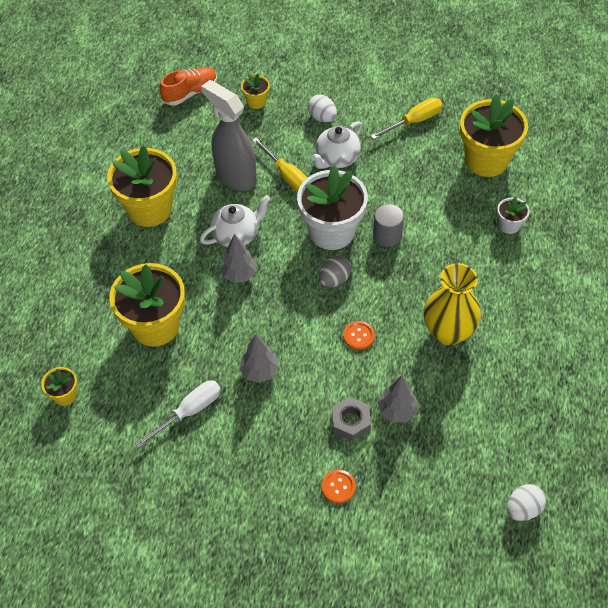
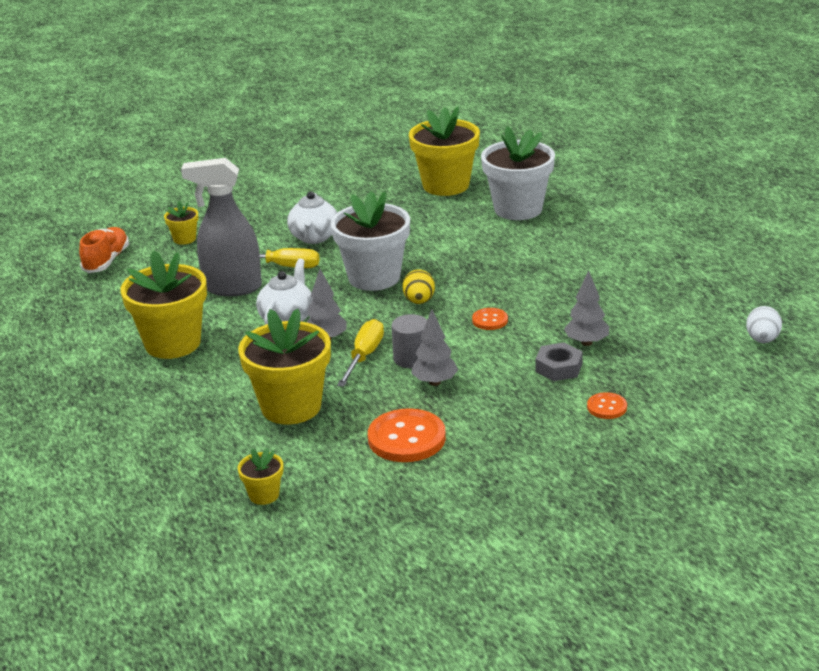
camera: 40 degrees left, 25 degrees down
(189, 412) = (406, 438): white screwdriver -> orange button
(322, 118) = (264, 222): white egg -> none
(334, 280) = (419, 301): grey egg -> yellow egg
(387, 235) = (426, 258): grey cylinder -> grey cylinder (411, 359)
(414, 121) = (351, 191): yellow screwdriver -> yellow screwdriver (364, 356)
(448, 332) = (559, 283): yellow vase -> none
(509, 225) = (518, 209): white flower pot -> white flower pot, size x2.17

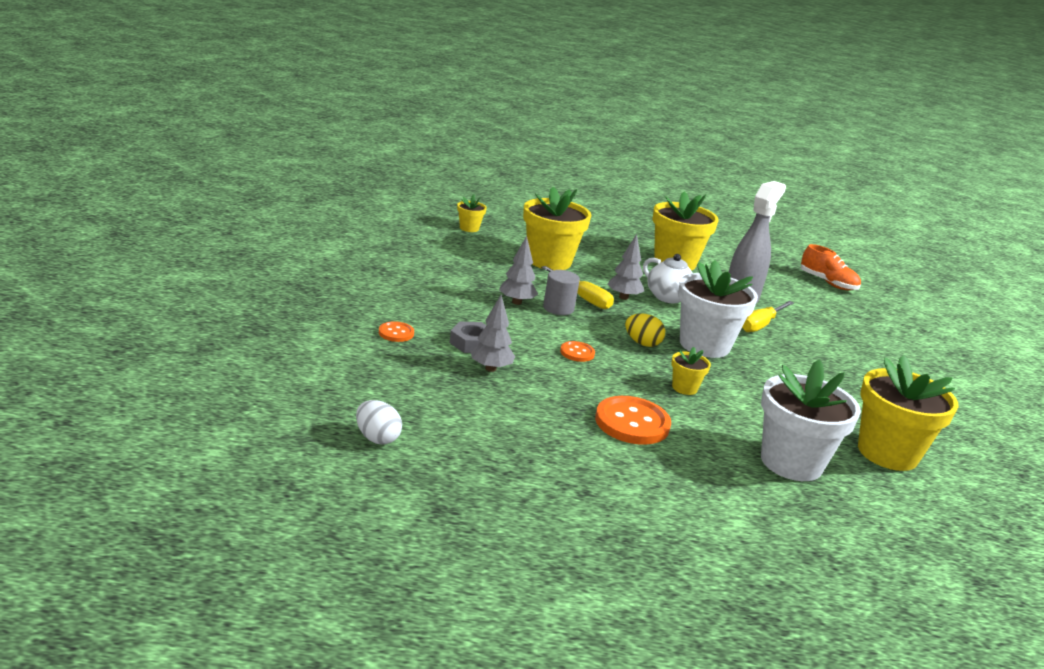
camera: 115 degrees right, 5 degrees down
(184, 239) = (846, 313): yellow flower pot -> yellow flower pot (684, 388)
(314, 237) = (806, 353): white teapot -> none
(406, 438) = (465, 271): orange button -> orange button (632, 423)

